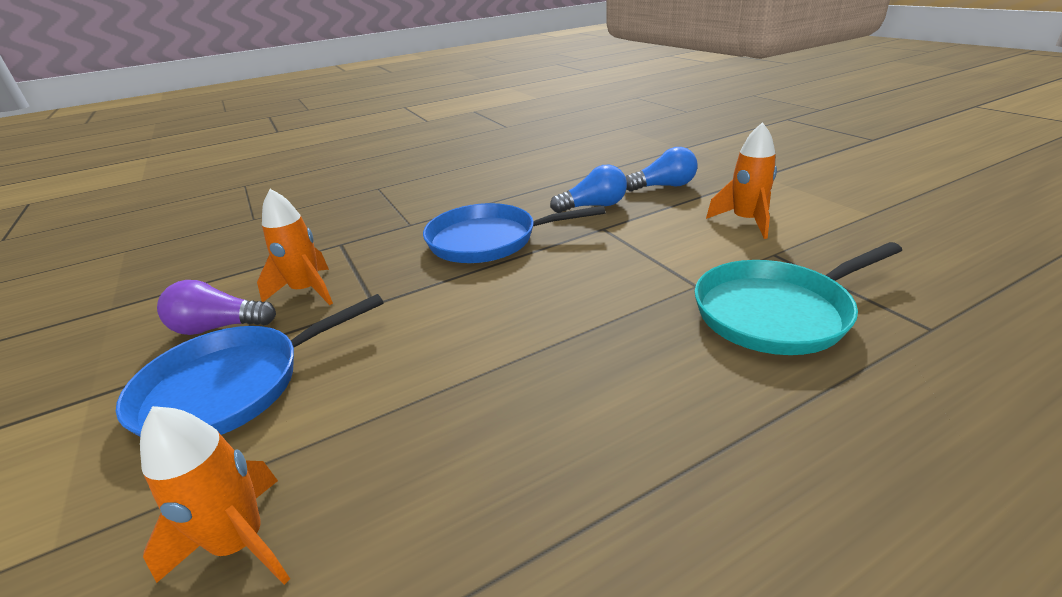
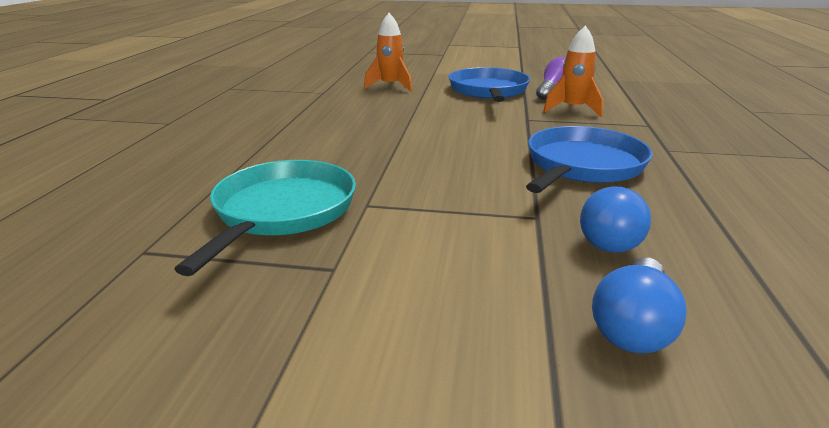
camera: 125 degrees right, 5 degrees down
(745, 221) = (418, 307): orange rocket -> none

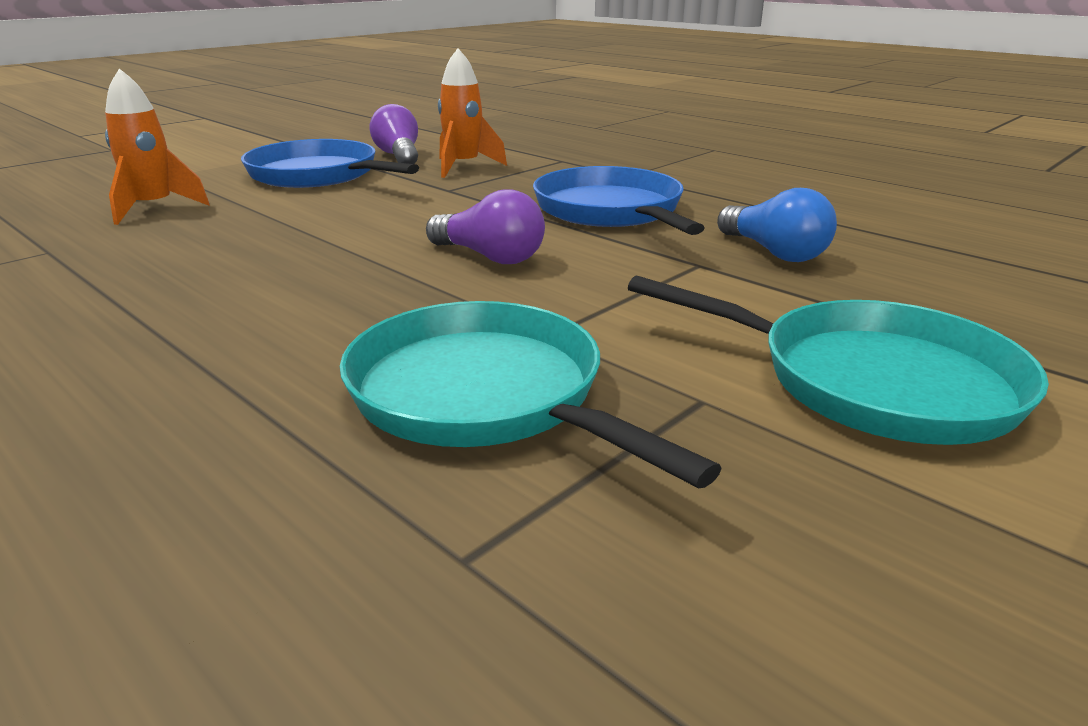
camera: 55 degrees left, 0 degrees up
(424, 325) = (873, 381): none -> turquoise pan
(446, 160) = (490, 257): none -> purple light bulb
(633, 325) = (928, 296): blue light bulb -> none

